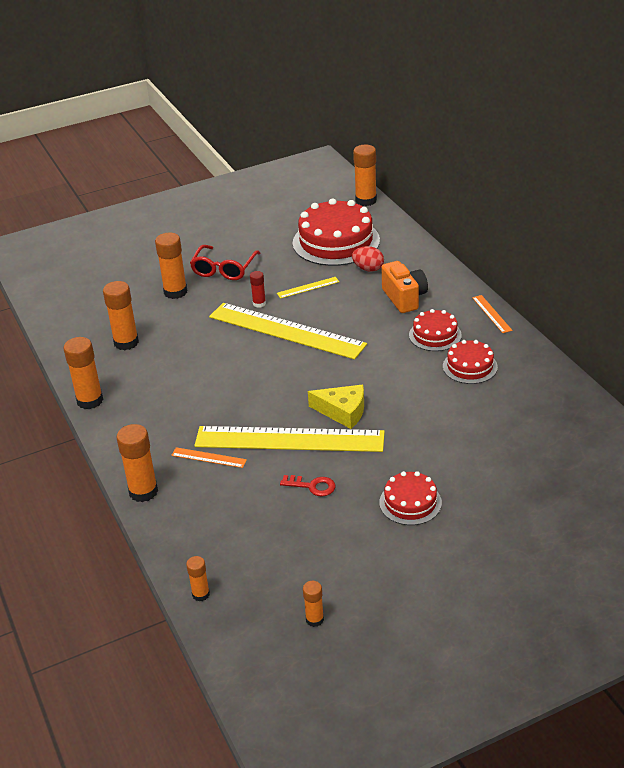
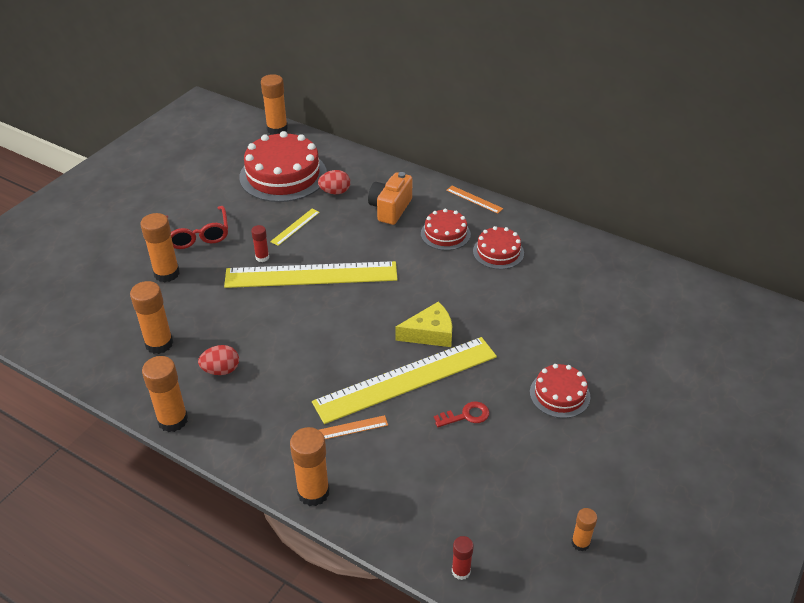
camera: 35 degrees left, 5 degrees up
(153, 378) = (221, 370): none -> red egg
(201, 594) = (461, 571): orange glue stick -> red glue stick
(404, 298) = (390, 209): orange camera -> orange camera turned 105 degrees counterclockwise

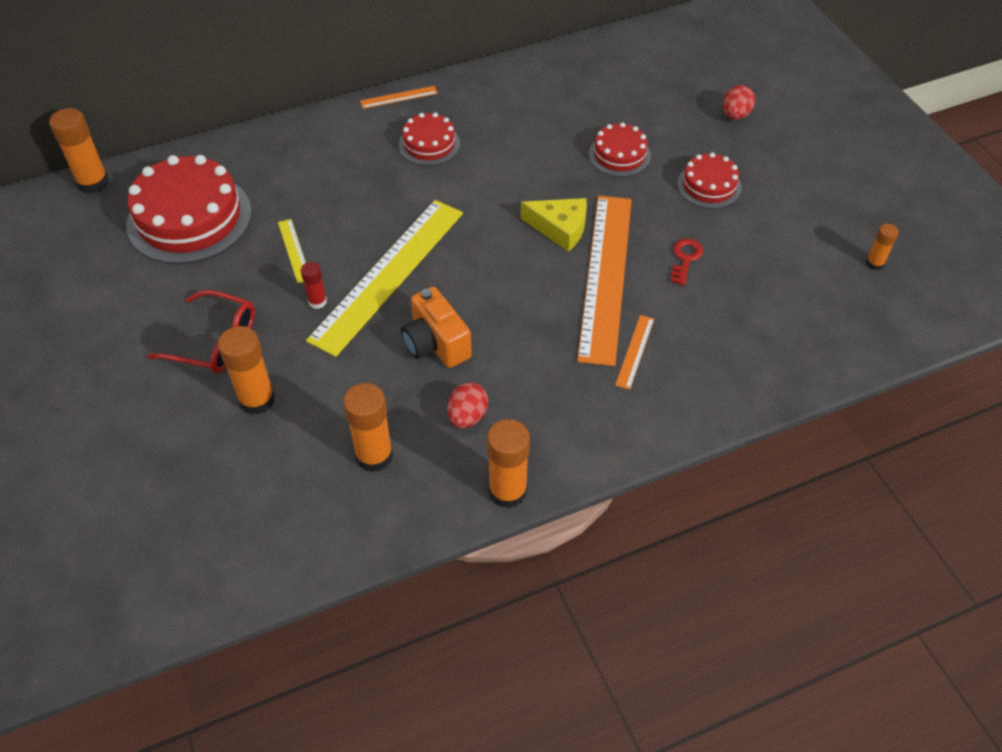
camera: 55 degrees left, 10 degrees up
(313, 492) = (696, 415): orange glue stick -> none
(335, 192) = (270, 190): red egg -> red egg (735, 115)
(390, 209) = (347, 163): orange camera -> orange camera (436, 344)
(406, 379) = (606, 276): yellow ruler -> orange ruler
(430, 333) = (560, 228): yellow cheese -> yellow cheese turned 90 degrees clockwise
(461, 571) = (854, 354): red glue stick -> none
(498, 252) = (493, 123): red cake -> red cake (619, 155)

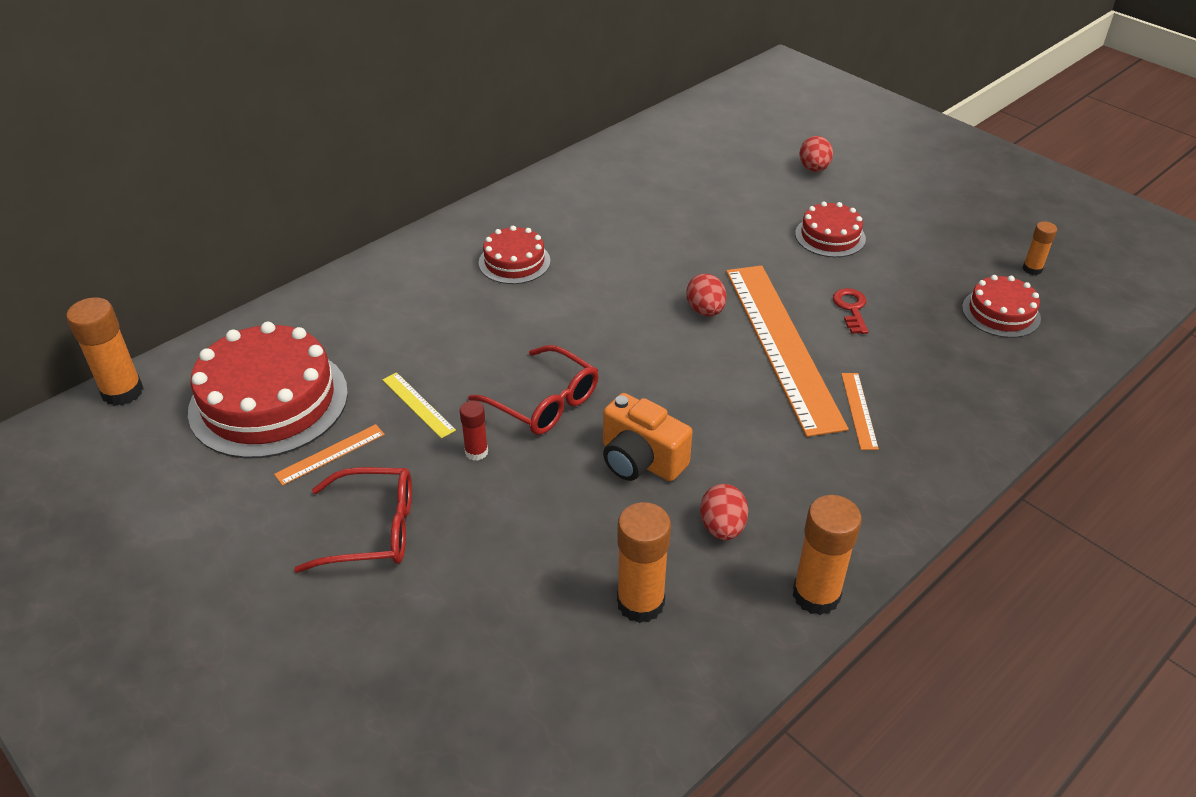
camera: 20 degrees left, 10 degrees down
(257, 400) = (462, 581): orange glue stick -> none
(388, 274) = (544, 402): yellow ruler -> red glasses
(399, 97) = (454, 224): orange ruler -> orange ruler (330, 454)
(560, 228) = (705, 311): yellow cheese -> red egg
(619, 155) = (723, 228): red cake -> red cake (1001, 313)

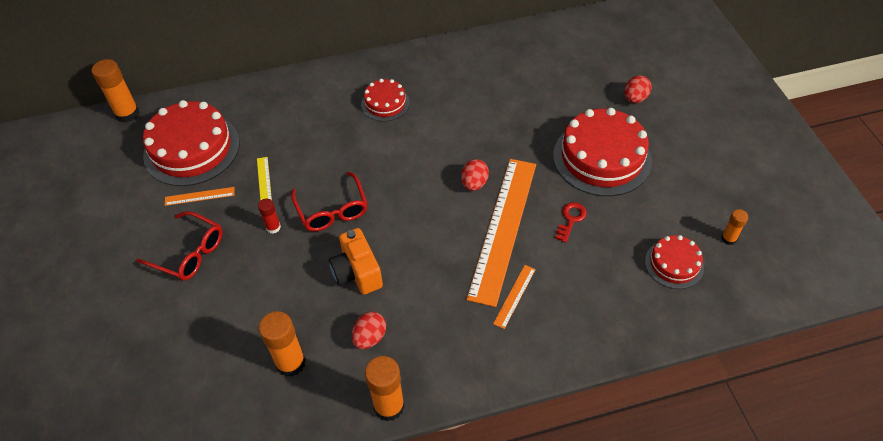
camera: 30 degrees right, 10 degrees up
(830, 236) = (602, 158): red cake -> red cake, size x1.88

